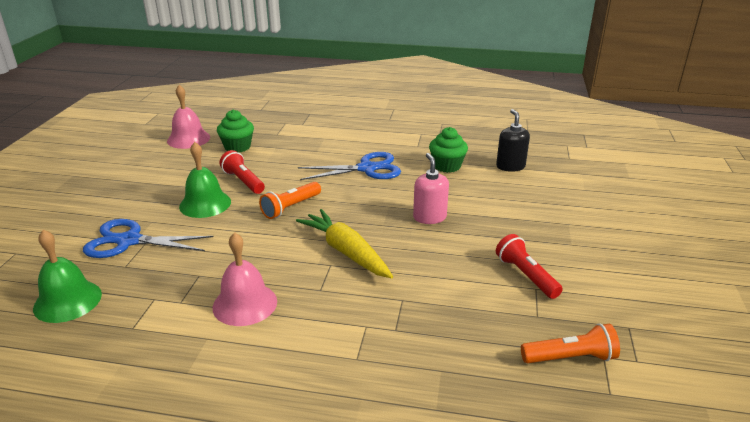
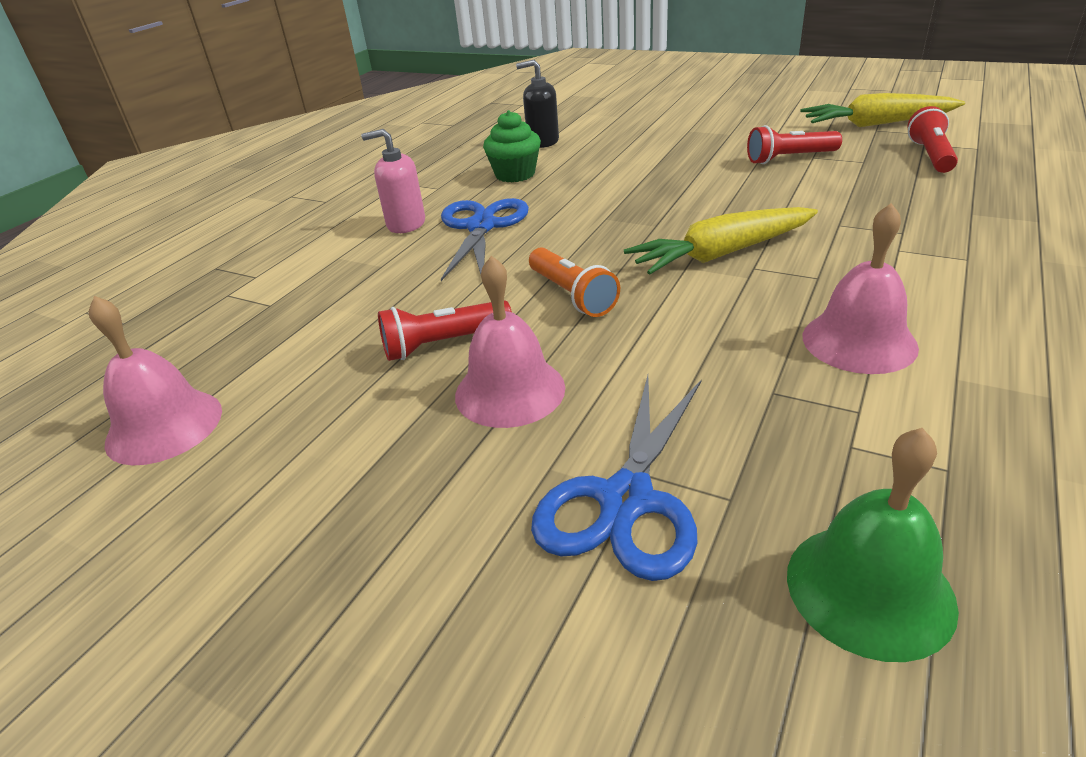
camera: 70 degrees left, 5 degrees up
(205, 204) = (510, 391): green bell -> pink bell
(237, 147) = (282, 352): green cupcake -> none
(429, 217) = (647, 195): pink soap dispenser -> pink soap dispenser (406, 224)
(570, 358) = (930, 155): orange flashlight -> red flashlight
(646, 327) = (876, 124): none -> yellow carrot

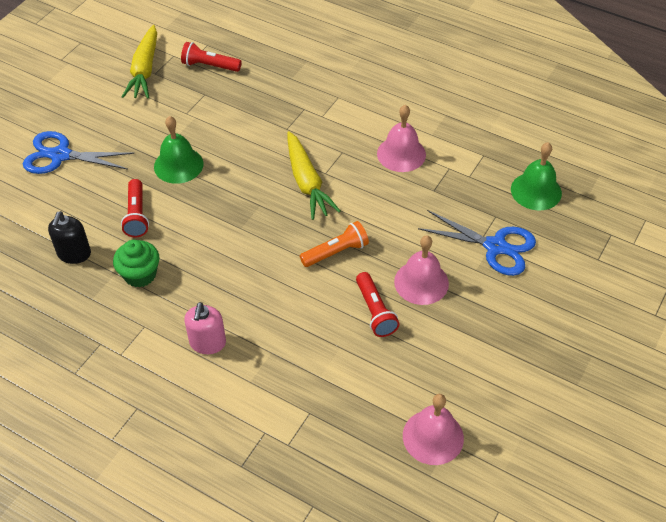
camera: 90 degrees left, 15 degrees up
(481, 226) = (229, 296): blue scissors -> blue scissors (60, 155)
(708, 167) = (178, 165): none -> green bell
(789, 158) = (183, 124): red flashlight -> red flashlight (136, 215)

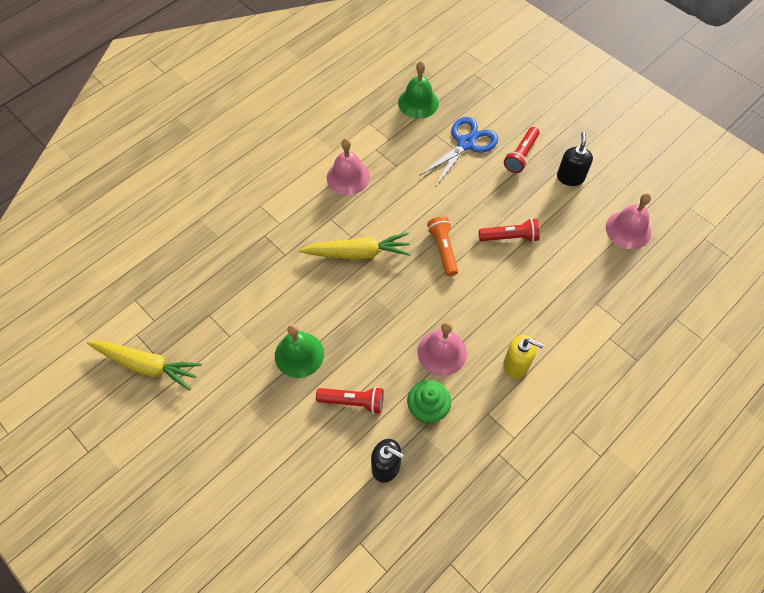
camera: 75 degrees left, 10 degrees up
(60, 155) = (244, 467): blue scissors -> none
(207, 343) = (516, 364): pink soap dispenser -> yellow soap dispenser
(210, 66) = (168, 303): red flashlight -> red flashlight (521, 155)
(421, 282) = (489, 199): pink bell -> pink bell (442, 352)
(491, 361) = (570, 177): none -> black soap dispenser

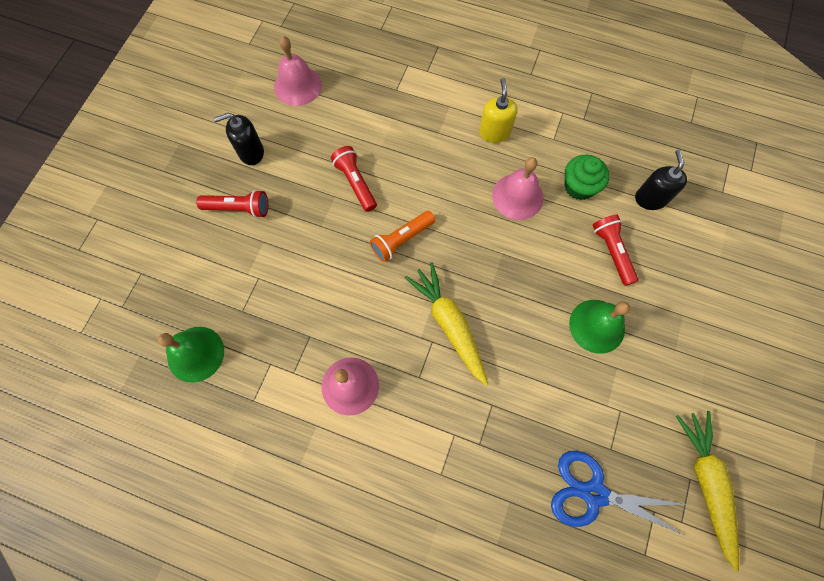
camera: 115 degrees left, 10 degrees up
(466, 143) = (243, 272): blue scissors -> blue scissors (593, 493)

